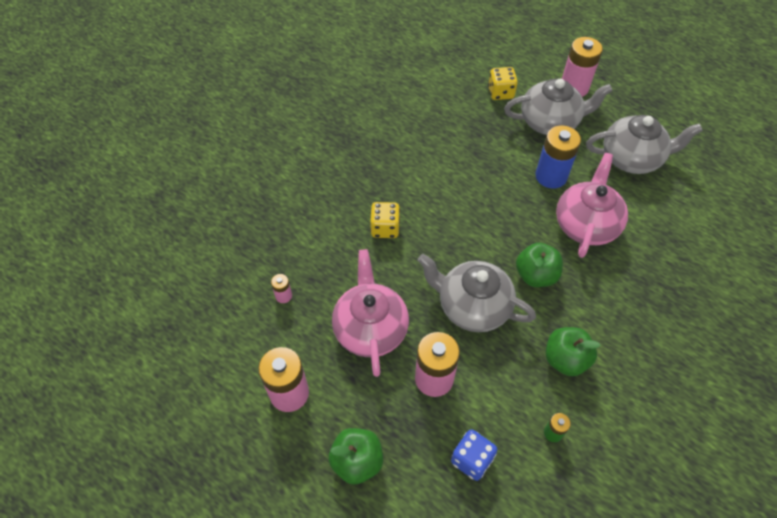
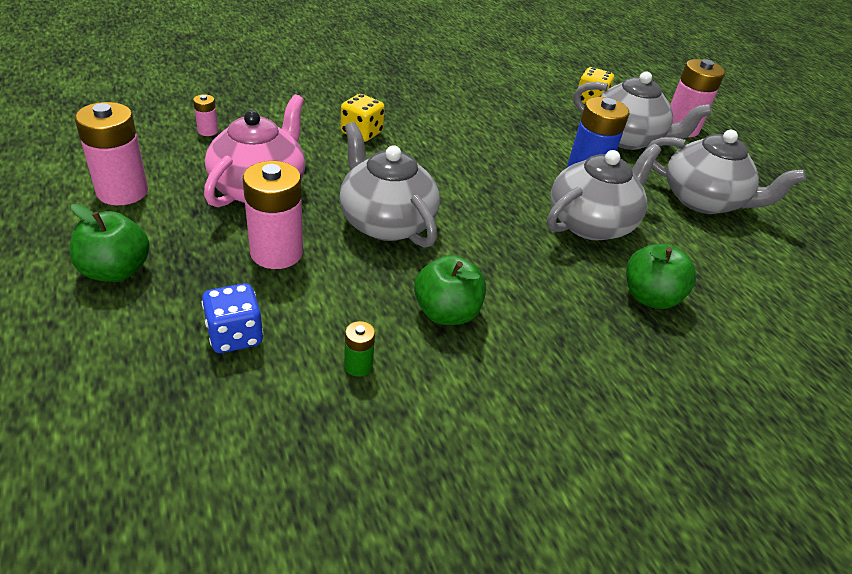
camera: 25 degrees right, 15 degrees down
(535, 275) = (486, 233): green apple -> green apple (650, 297)
(586, 224) = (591, 223): pink teapot -> grey teapot

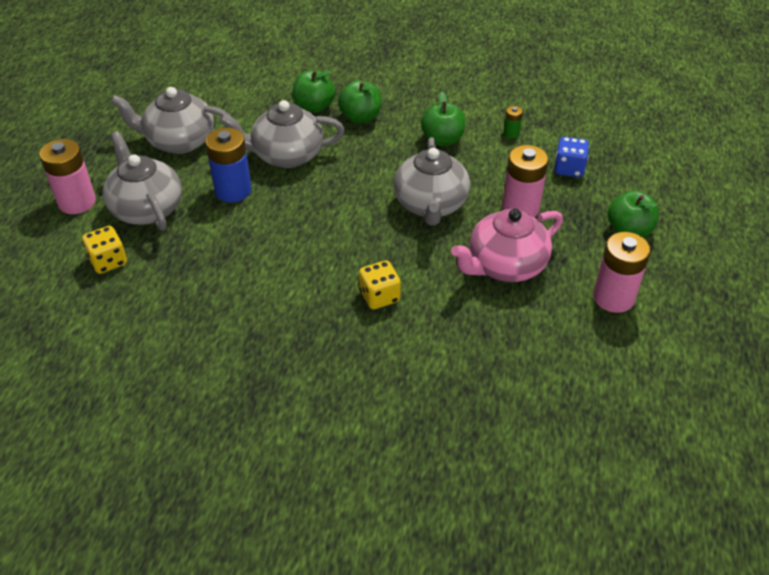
camera: 140 degrees left, 5 degrees up
(208, 131) = (521, 348): pink battery -> none
(580, 305) = (360, 117): none -> green apple
(703, 200) = (179, 141): grey teapot -> grey teapot turned 60 degrees counterclockwise

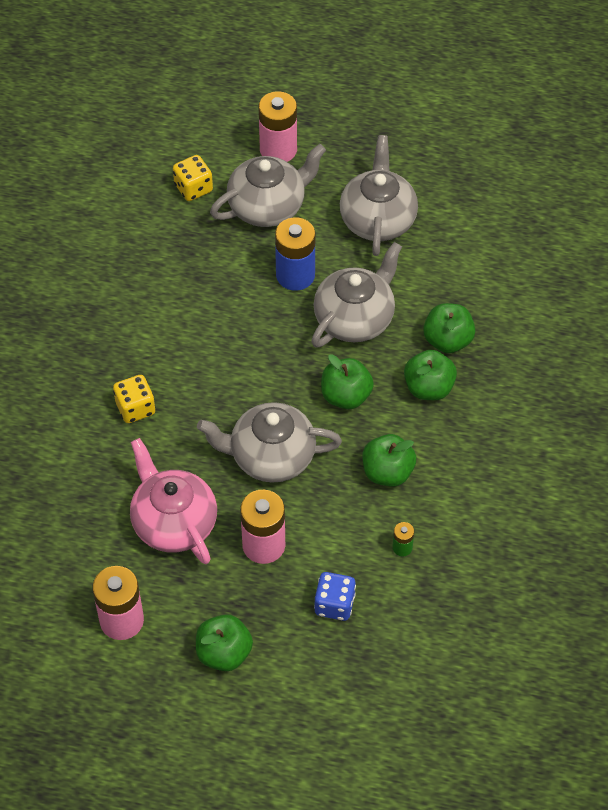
camera: 90 degrees right, 10 degrees up
(286, 155) = (355, 318): grey teapot -> grey teapot turned 45 degrees clockwise
(367, 161) = (346, 396): none -> green apple

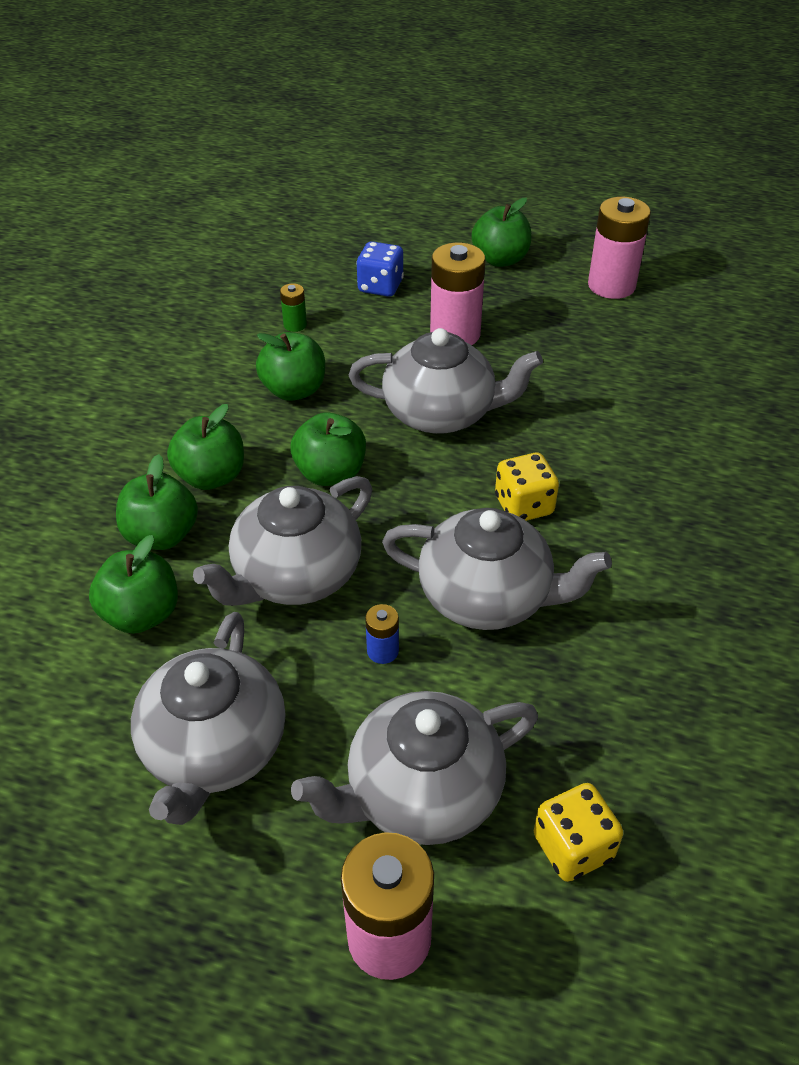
camera: 175 degrees left, 10 degrees down
(135, 408) = (629, 475): yellow dice -> yellow dice (524, 505)
(173, 522) = (563, 358): pink teapot -> none
(235, 312) = (488, 597): none -> grey teapot
(295, 275) = (382, 651): blue battery -> blue battery, size x0.47
(442, 288) = (142, 614): none -> green apple

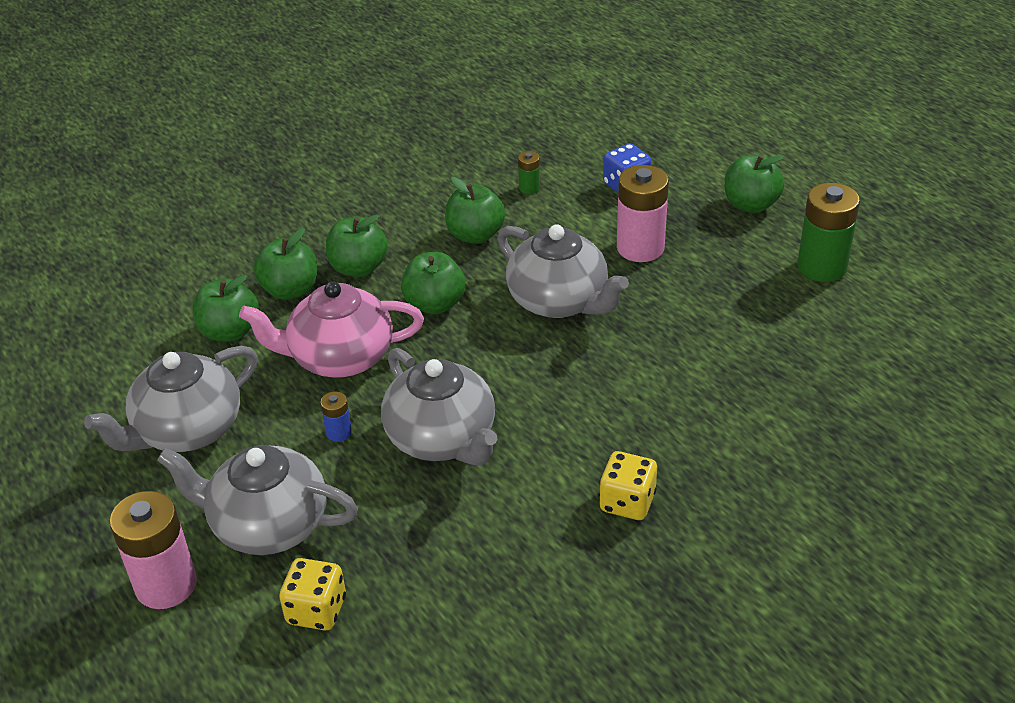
camera: 40 degrees right, 5 degrees down
(295, 575) = (339, 357): grey teapot -> pink teapot
(524, 505) = (540, 394): yellow dice -> yellow dice (627, 502)
(611, 285) = (822, 267): pink battery -> green battery

